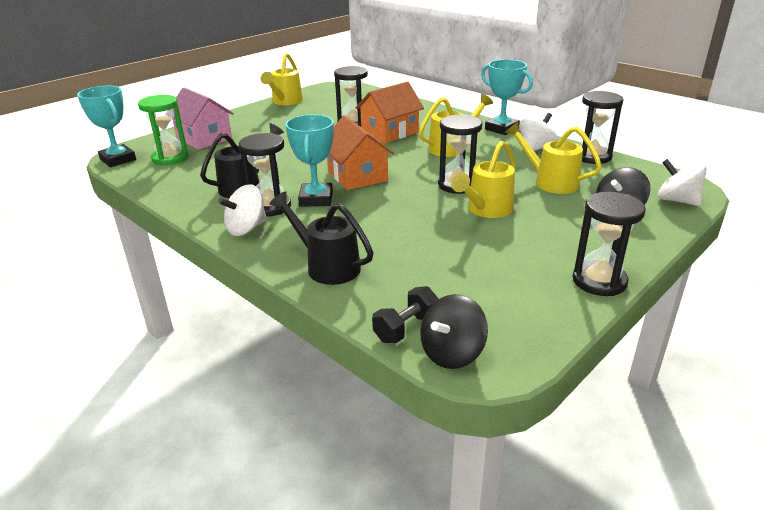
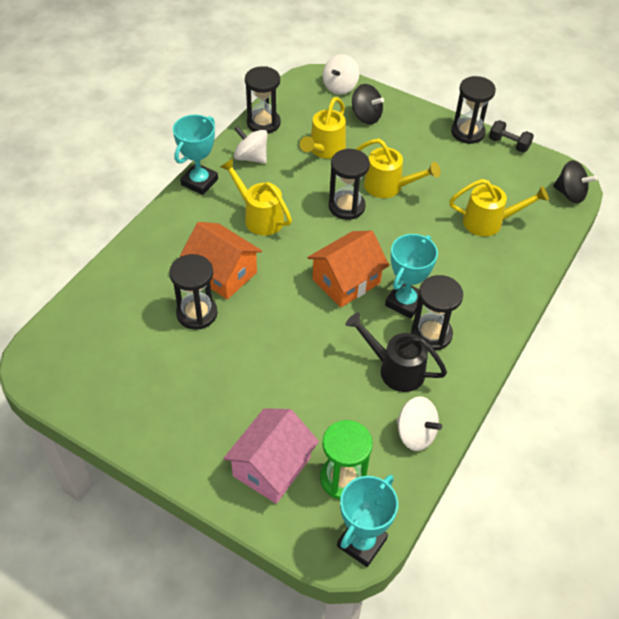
camera: 105 degrees left, 20 degrees up
(246, 228) = (476, 339): white spinning top -> white spinning top (415, 434)
(285, 102) = (111, 414): yellow watering can -> yellow watering can (489, 222)
(316, 199) = (405, 302): turquoise trophy -> turquoise trophy turned 45 degrees counterclockwise
(327, 266) = (509, 269): black watering can -> none
(406, 328) = (558, 216): black dumbbell -> black dumbbell (508, 144)

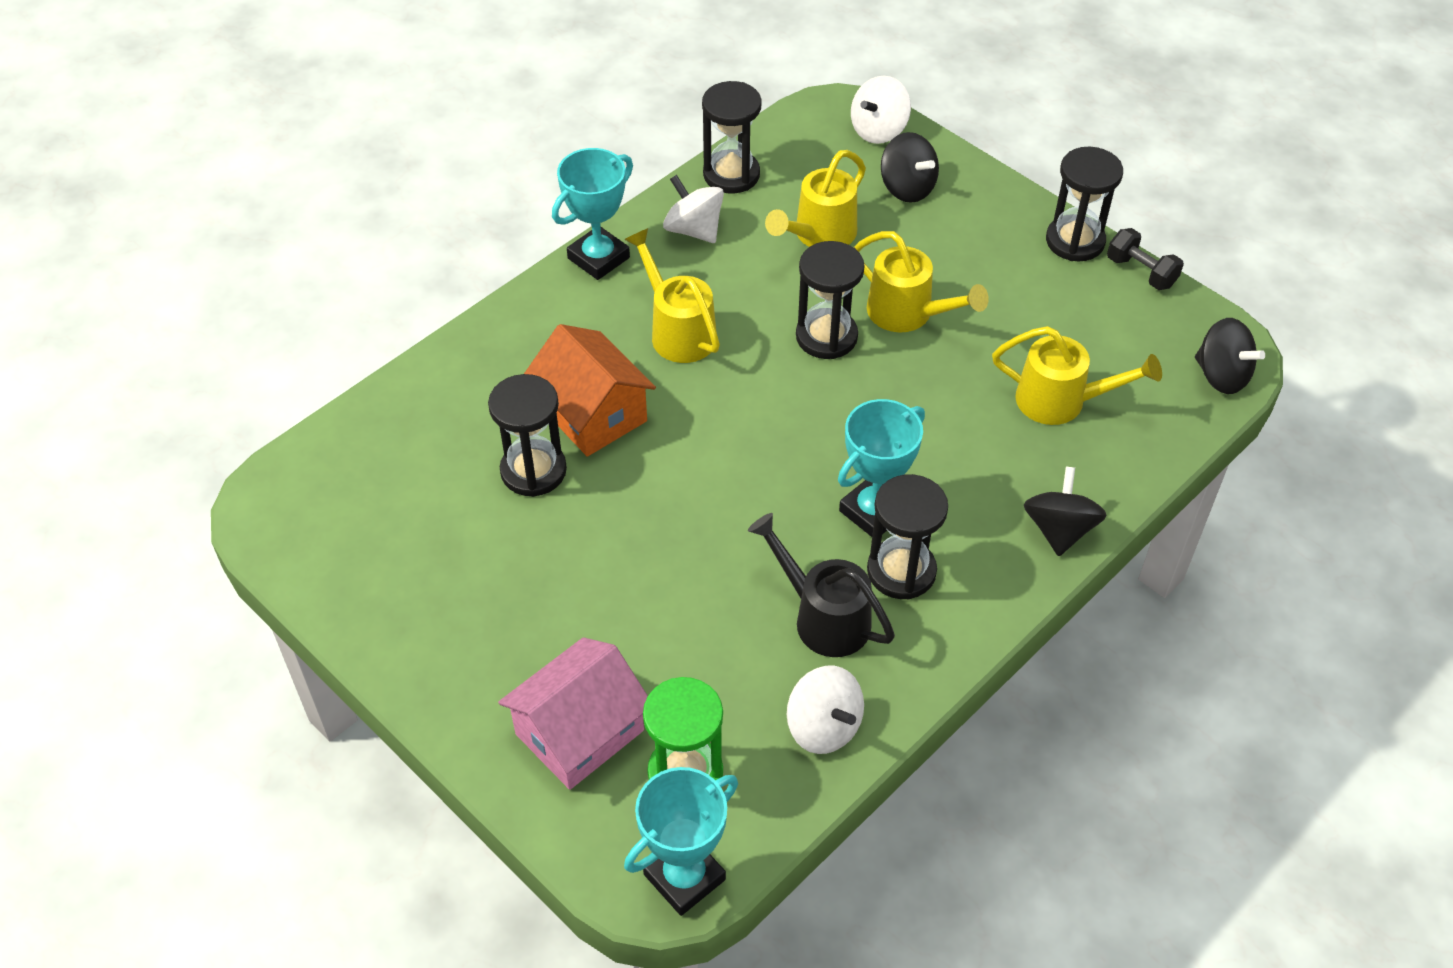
camera: 15 degrees right, 0 degrees up
(346, 281) = (787, 460): orange house -> none
(511, 294) = (1059, 529): none -> black spinning top

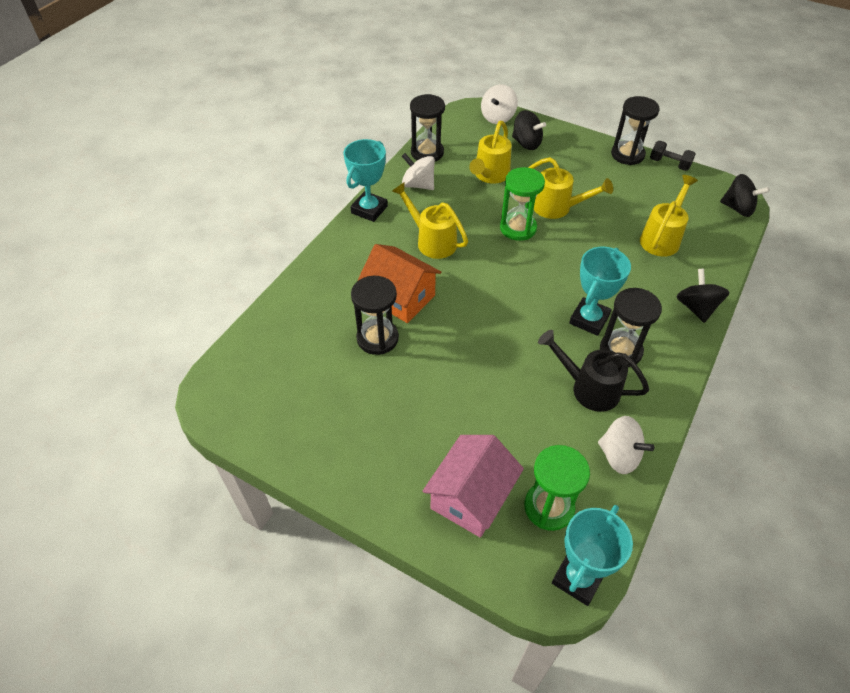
camera: 15 degrees left, 0 degrees up
(826, 336) = (518, 228): black hourglass -> green hourglass
(1061, 401) = (662, 238): yellow watering can -> yellow watering can turned 60 degrees counterclockwise

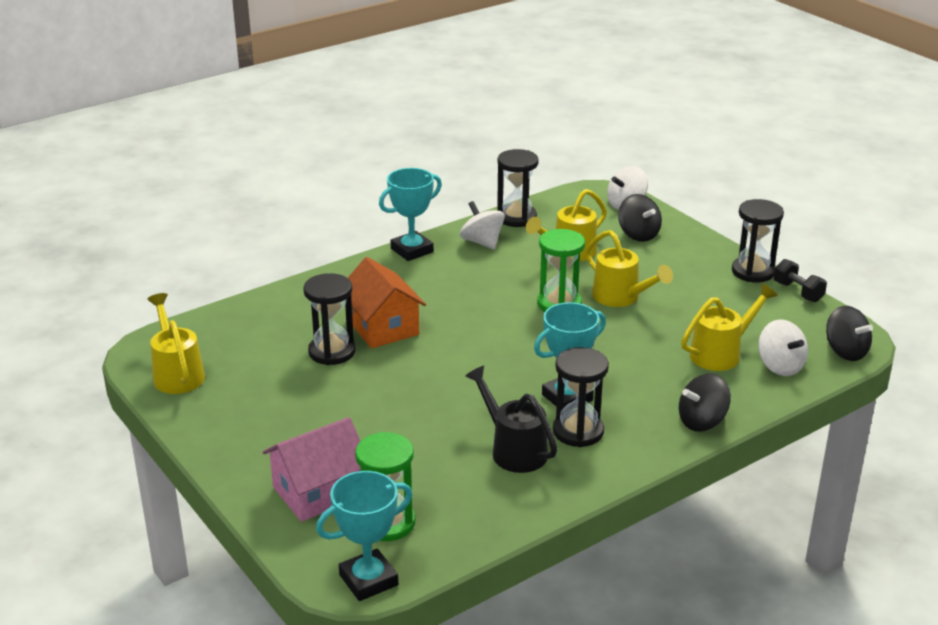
camera: 25 degrees right, 20 degrees down
(432, 241) = (455, 291): yellow watering can -> yellow watering can (177, 374)
(619, 455) = (496, 509): white spinning top -> white spinning top (780, 366)
(696, 308) = (702, 421): black spinning top -> black spinning top turned 135 degrees counterclockwise

